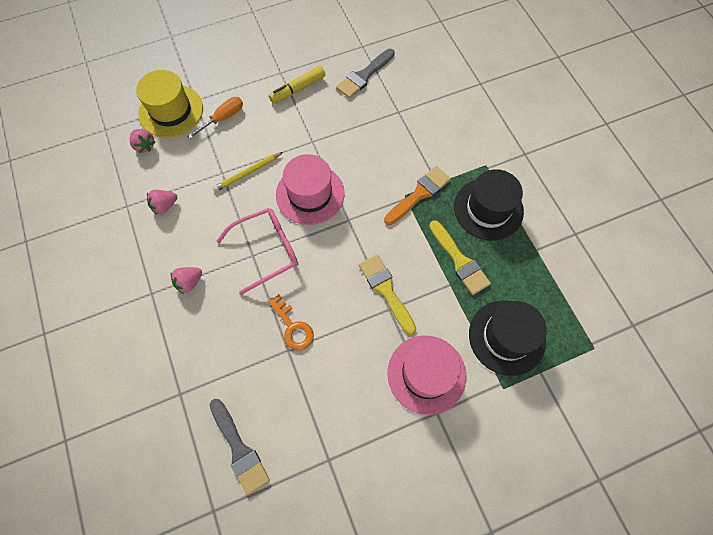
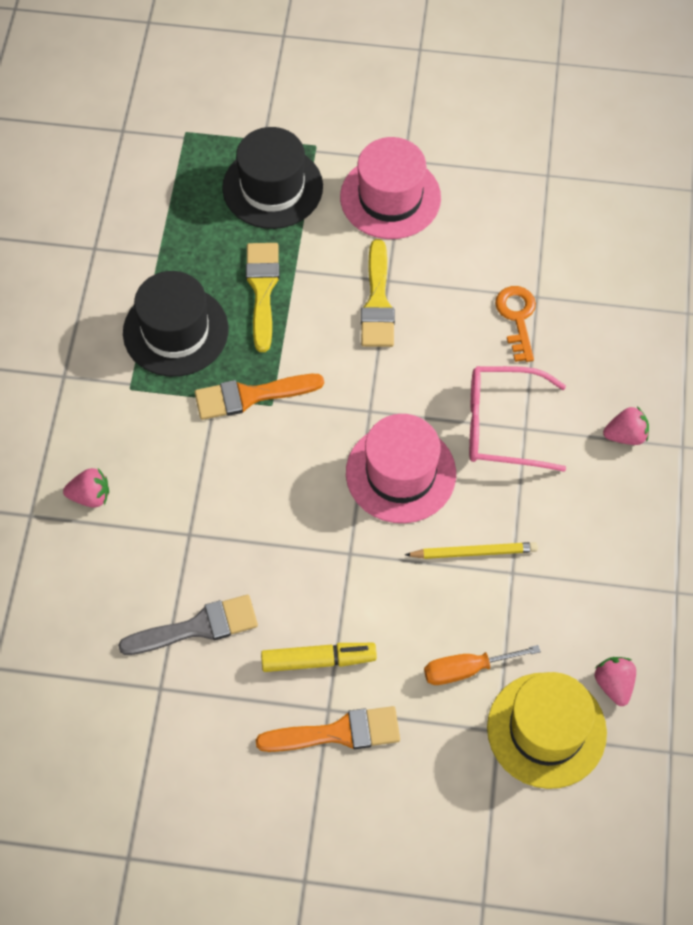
camera: 150 degrees left, 5 degrees down
(164, 206) = (619, 563): pink strawberry -> pink strawberry (90, 496)
(239, 449) = (640, 228): grey brush -> none
(270, 66) = (338, 733): none -> orange brush

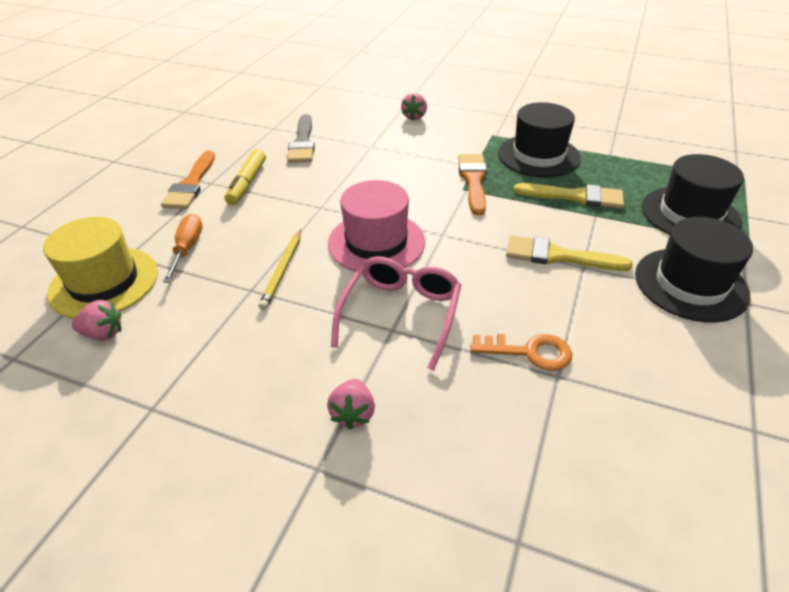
camera: 105 degrees right, 20 degrees down
(390, 197) = (690, 284): pink hat -> black hat

